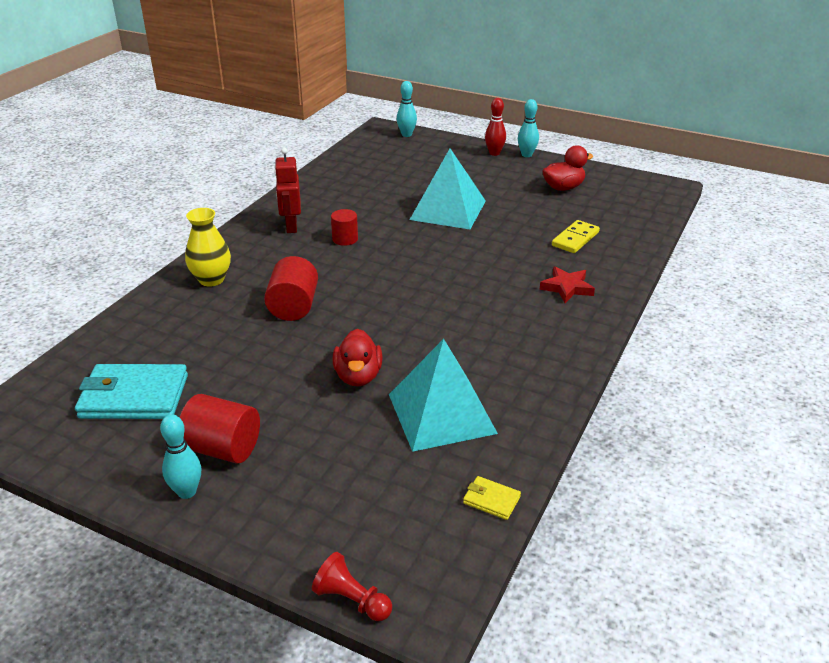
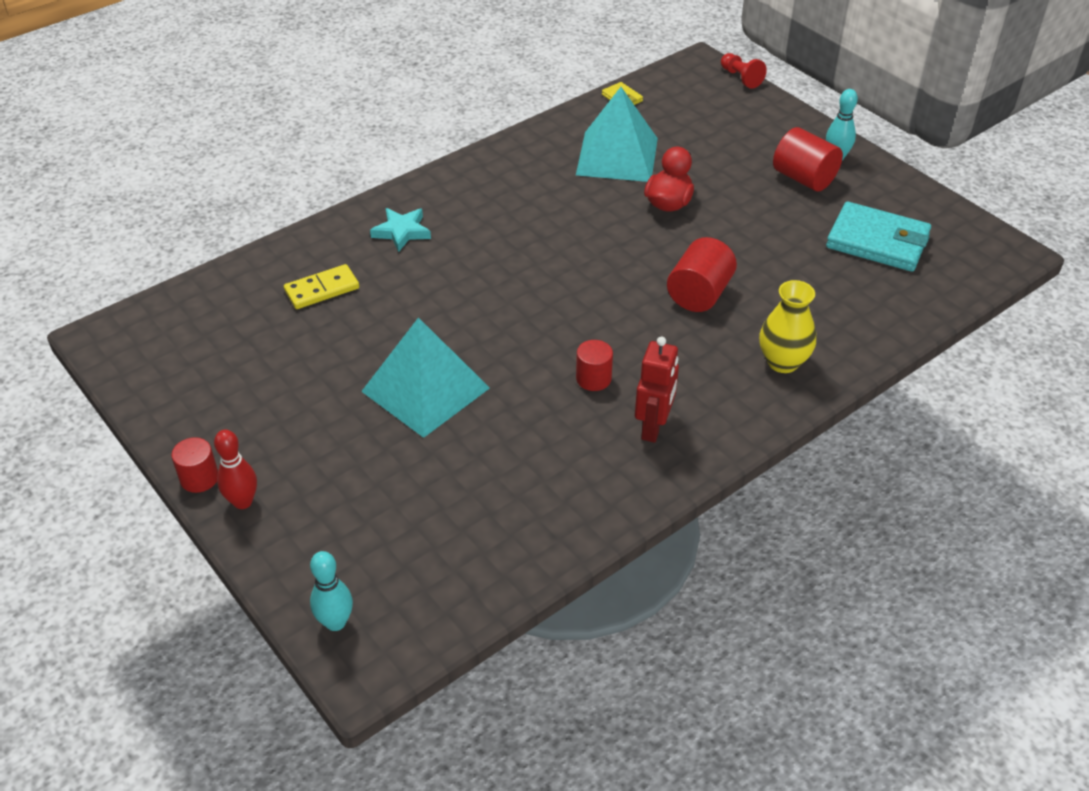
camera: 155 degrees left, 10 degrees up
(526, 155) = (199, 478): turquoise bowling pin -> red cylinder
(563, 187) = (234, 381): red duck -> none
(567, 288) = (401, 232): red star -> turquoise star

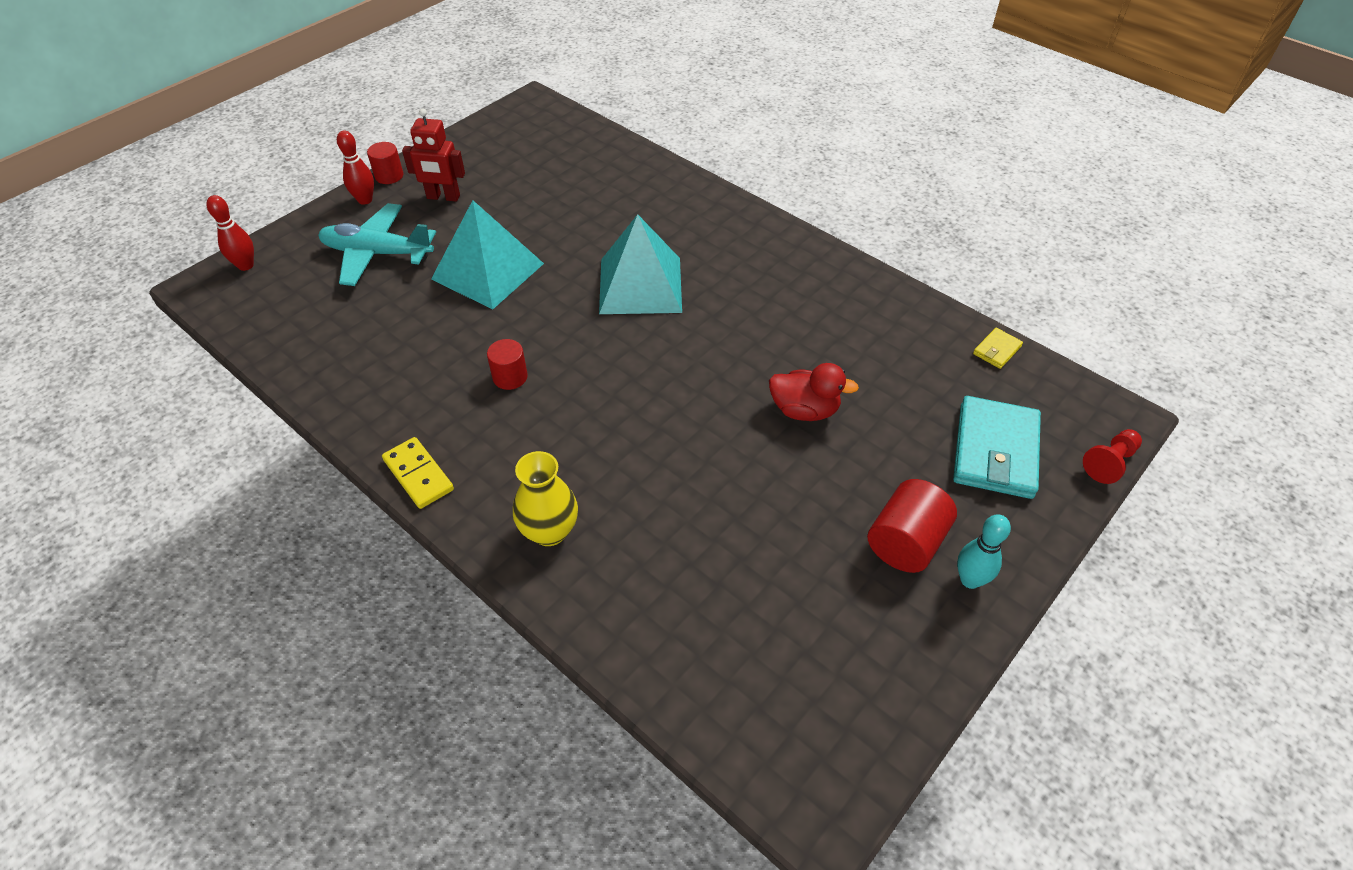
camera: 80 degrees right, 5 degrees up
(322, 289) = (605, 192): yellow domino -> yellow domino (418, 475)
(335, 622) = (245, 265): turquoise bowling pin -> red bowling pin
(359, 486) = (377, 253): none -> turquoise plane
(401, 232) = (695, 223): turquoise star -> none
(617, 156) = (877, 357): turquoise pyramid -> turquoise pyramid (640, 285)
(653, 427) = (446, 428): red robot -> red robot (443, 197)
(699, 294) = (650, 449): red cylinder -> none
(877, 241) = (795, 630): turquoise wallet -> turquoise wallet (995, 451)

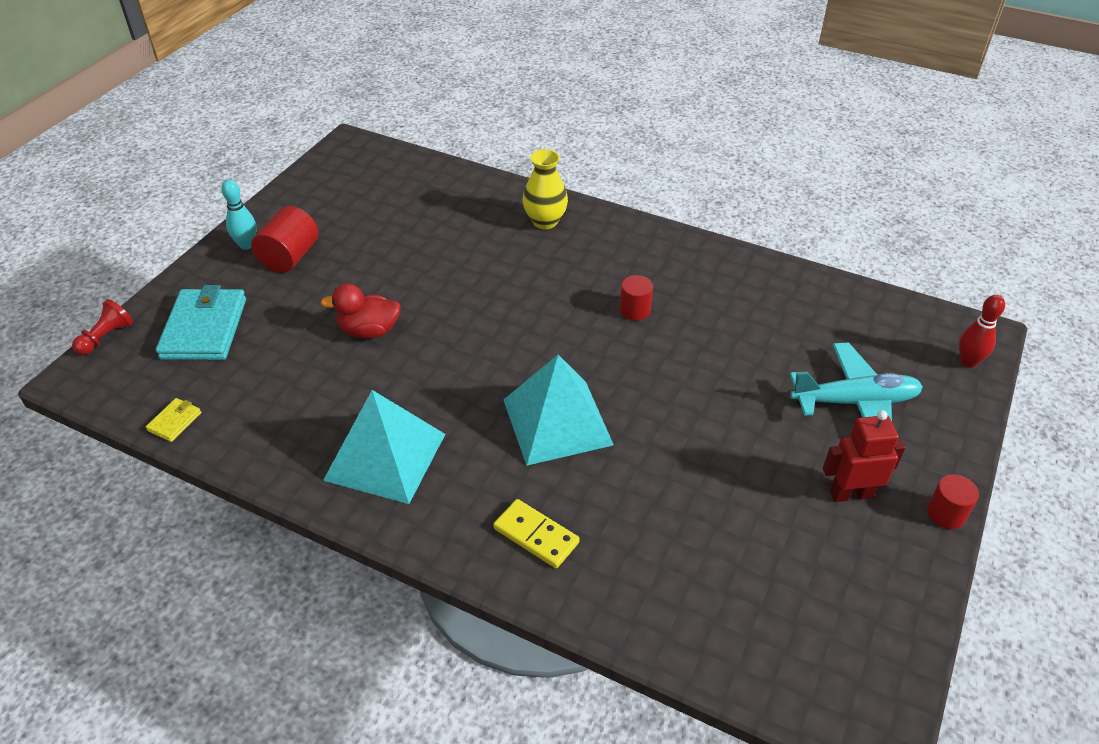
camera: 165 degrees right, 5 degrees down
(365, 200) = (936, 469): red bowling pin -> none
(418, 475) = (658, 234): yellow domino -> yellow domino (536, 535)
(487, 271) = (725, 405): turquoise pyramid -> turquoise pyramid (385, 457)

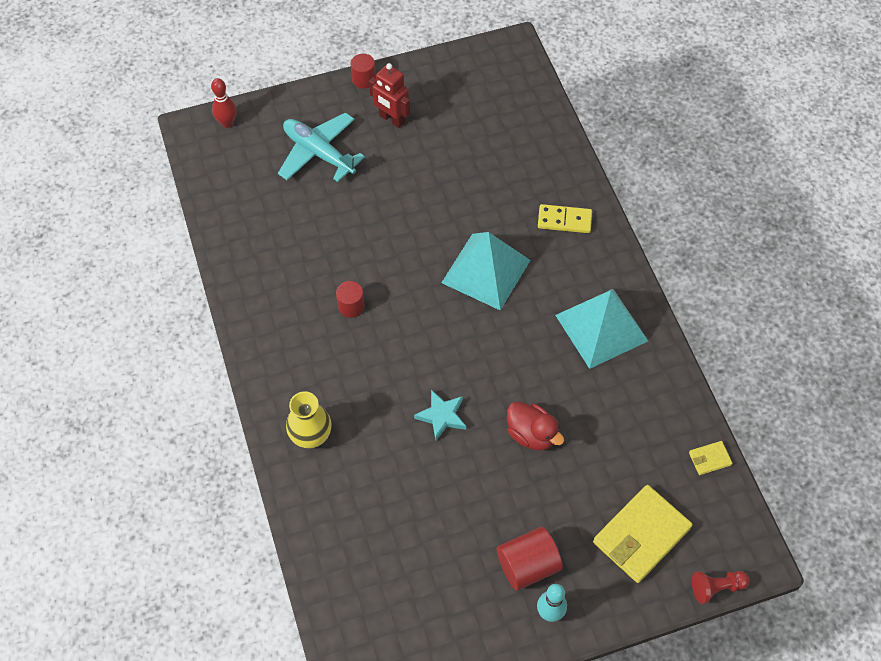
camera: 135 degrees left, 15 degrees up
(204, 329) = (641, 535): turquoise wallet -> yellow wallet
(461, 293) = (442, 416): none -> turquoise star
(536, 535) = (564, 220): yellow domino -> yellow domino turned 75 degrees counterclockwise

